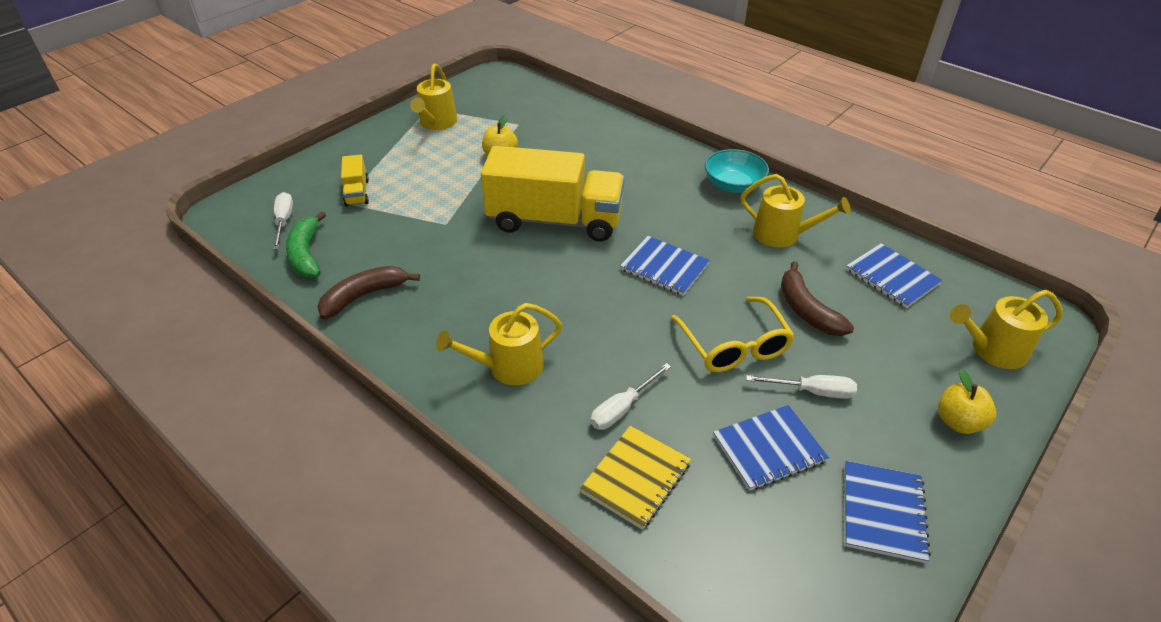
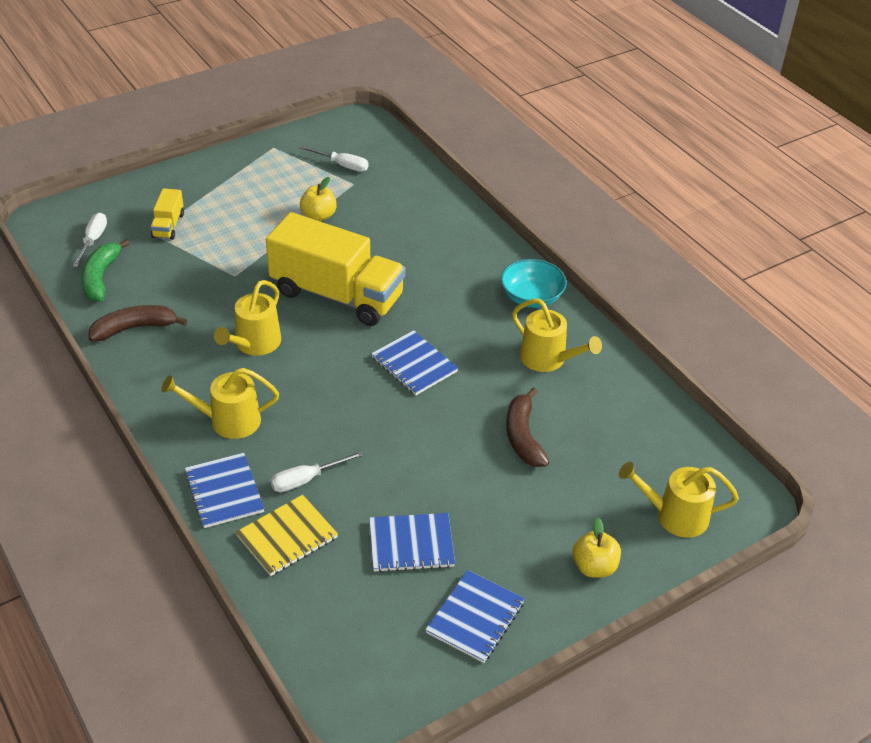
camera: 15 degrees right, 0 degrees up
(437, 123) = (274, 166): yellow watering can -> yellow watering can (254, 344)
(734, 346) = (435, 452): yellow glasses -> none
(812, 391) = (480, 508): white screwdriver -> white screwdriver (342, 165)
(892, 277) = (627, 425): blue notebook -> blue notebook (224, 492)

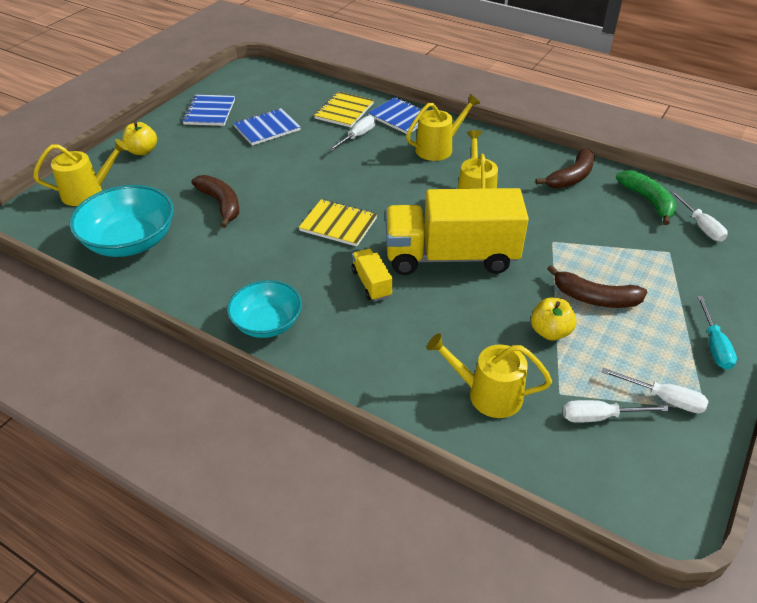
camera: 155 degrees right, 0 degrees up
(168, 225) = (666, 263): yellow truck -> yellow truck (371, 283)
(217, 170) = (714, 345): none -> turquoise screwdriver
(258, 224) = (595, 298): none -> brown banana
(291, 159) = (663, 399): none -> white screwdriver
(414, 364) = (338, 224): blue notebook -> yellow notebook
(547, 359) = (225, 268): yellow watering can -> yellow watering can (488, 394)
(634, 423) = (130, 241): none -> turquoise bowl

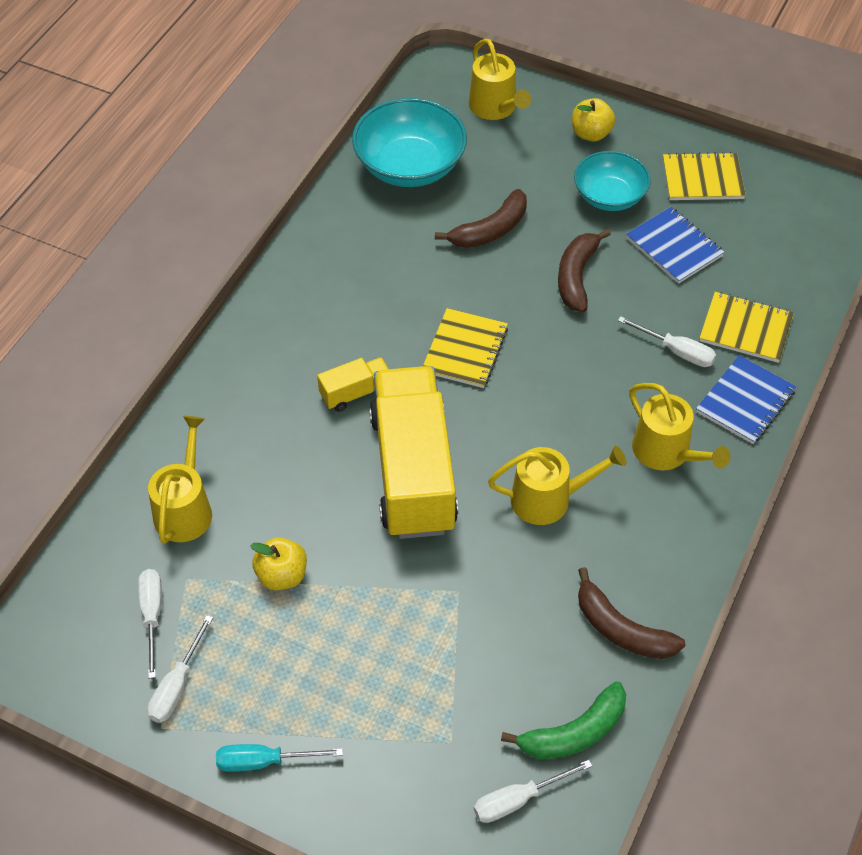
camera: 85 degrees right, 10 degrees up
(209, 112) = (702, 179): blue notebook -> yellow notebook
(267, 323) = (286, 306): turquoise bowl -> turquoise bowl (609, 196)
(595, 298) = (345, 631): brown banana -> brown banana (576, 277)

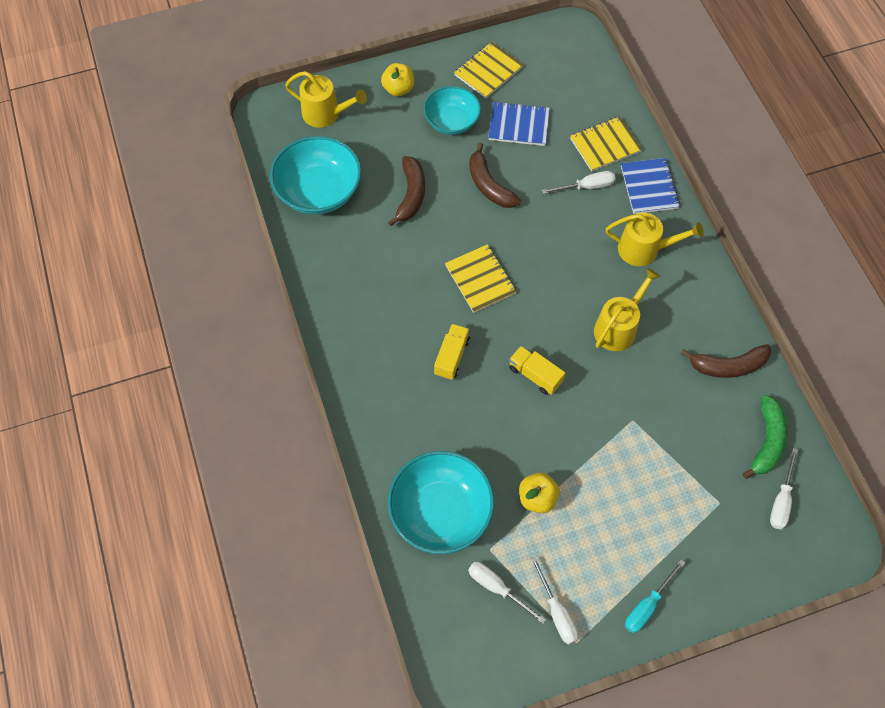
camera: 45 degrees left, 10 degrees up
(185, 509) = (441, 511): yellow watering can -> turquoise bowl
(413, 472) = (535, 375): yellow truck -> yellow truck, size x0.43

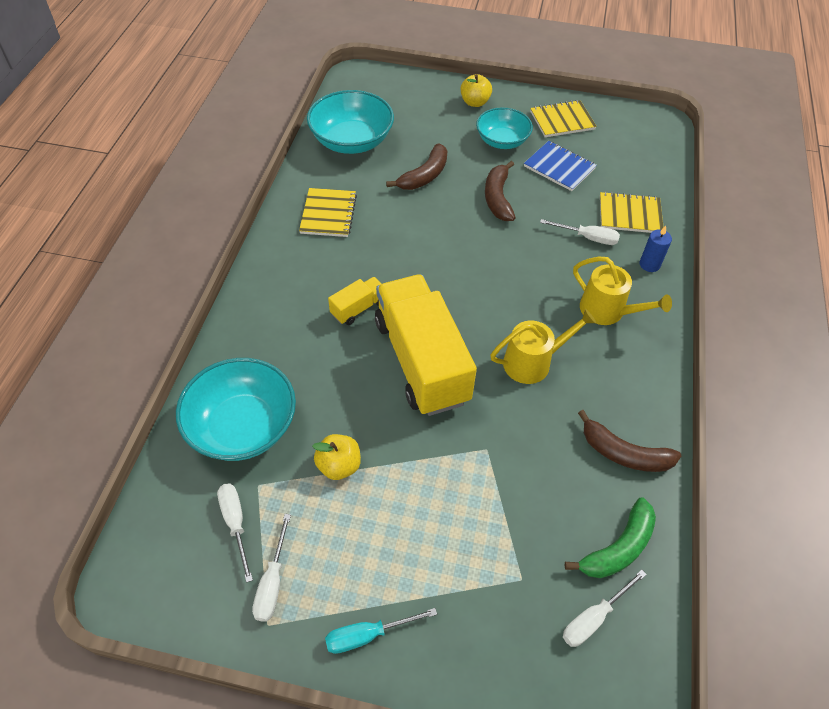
camera: 30 degrees right, 10 degrees down
(325, 114) = (402, 94): yellow watering can -> none
(480, 279) = (433, 262): yellow notebook -> yellow notebook (328, 214)
(535, 375) = (421, 361): yellow truck -> yellow truck, size x2.34
(649, 187) = (649, 264): blue notebook -> blue candle

